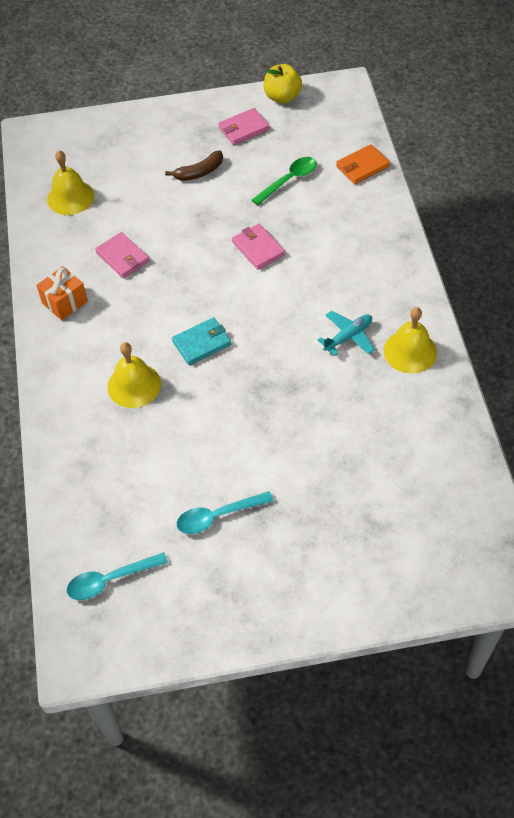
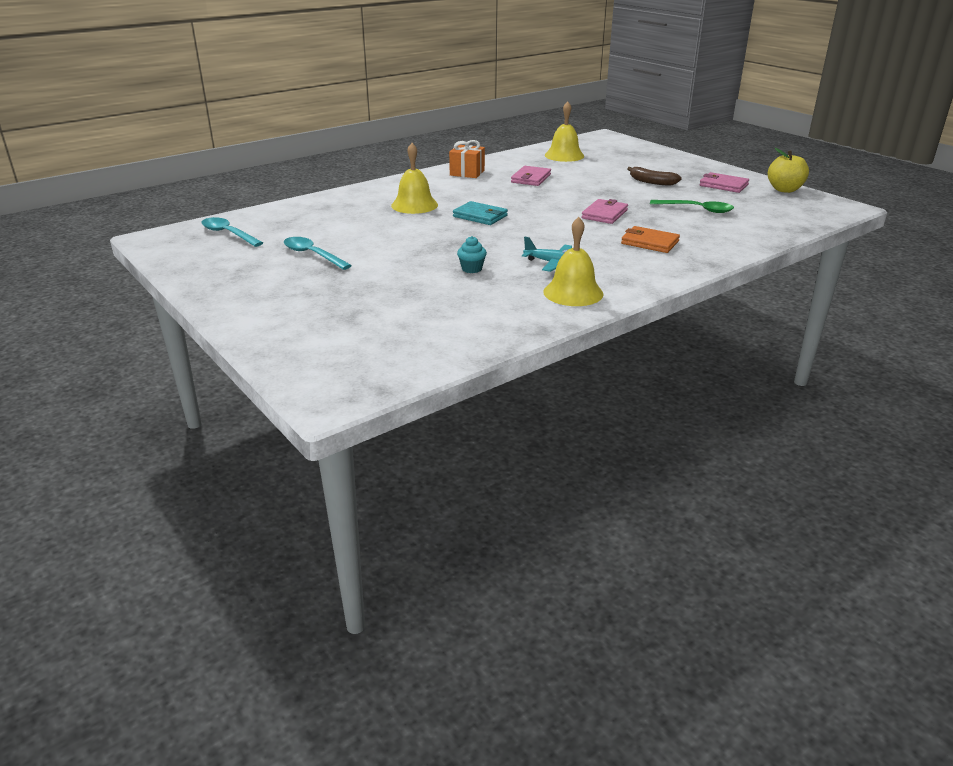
camera: 60 degrees right, 25 degrees down
(324, 400) = (472, 269): none -> turquoise cupcake
(362, 166) = (764, 231): orange wallet -> orange wallet (649, 242)

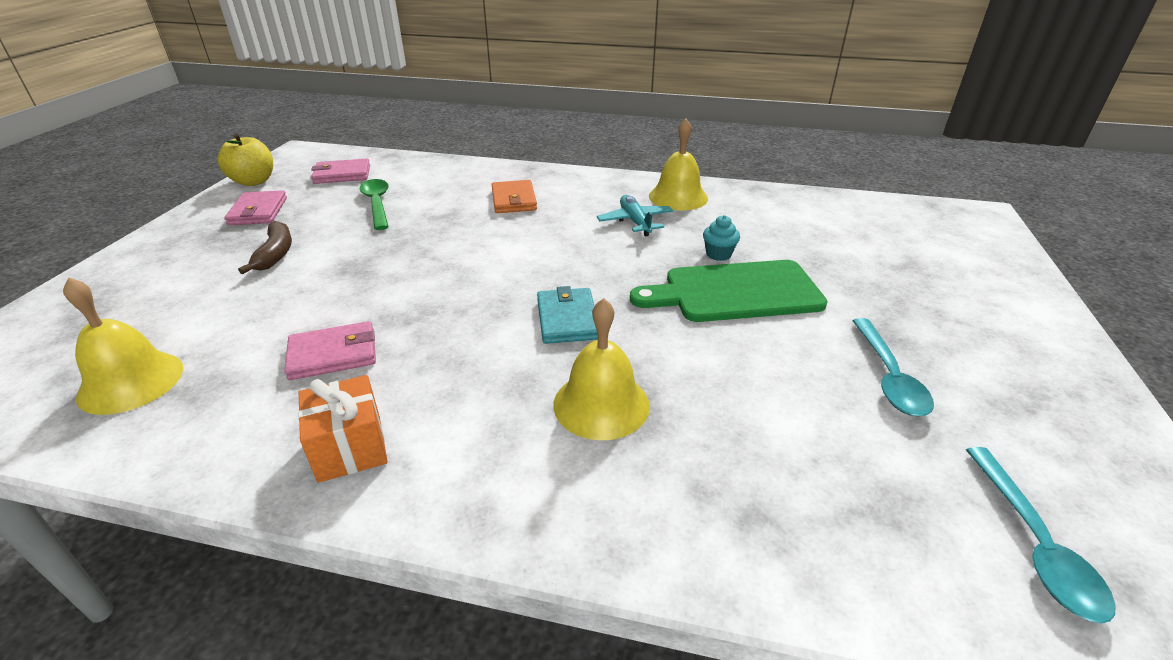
camera: 130 degrees left, 5 degrees up
(429, 256) = (735, 292): none -> green cutting board
(604, 214) = (453, 243): pink wallet -> pink wallet (342, 174)

